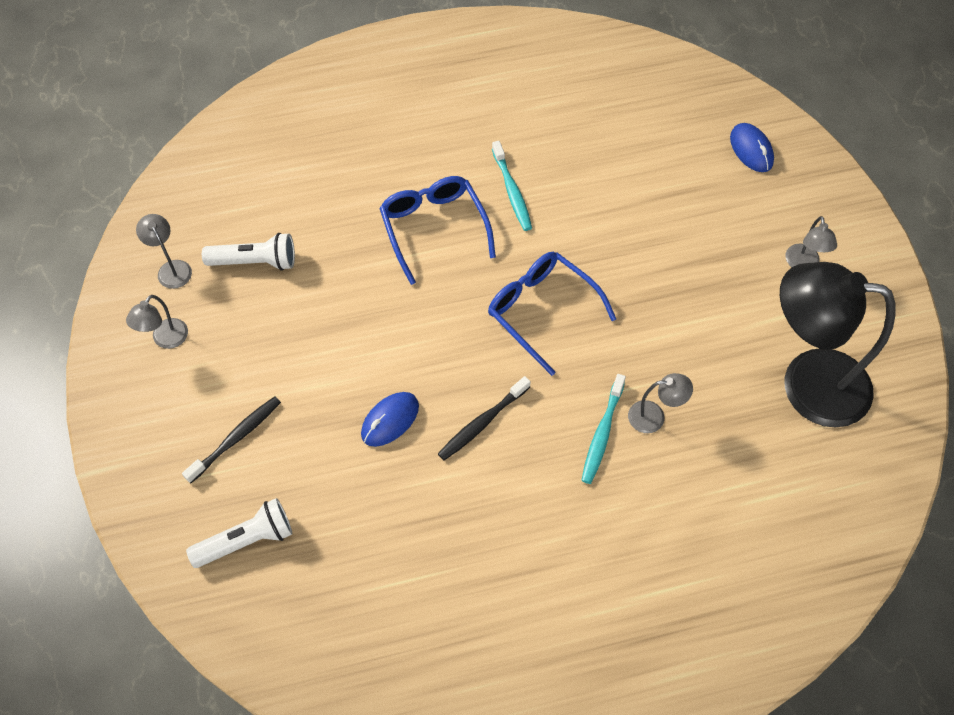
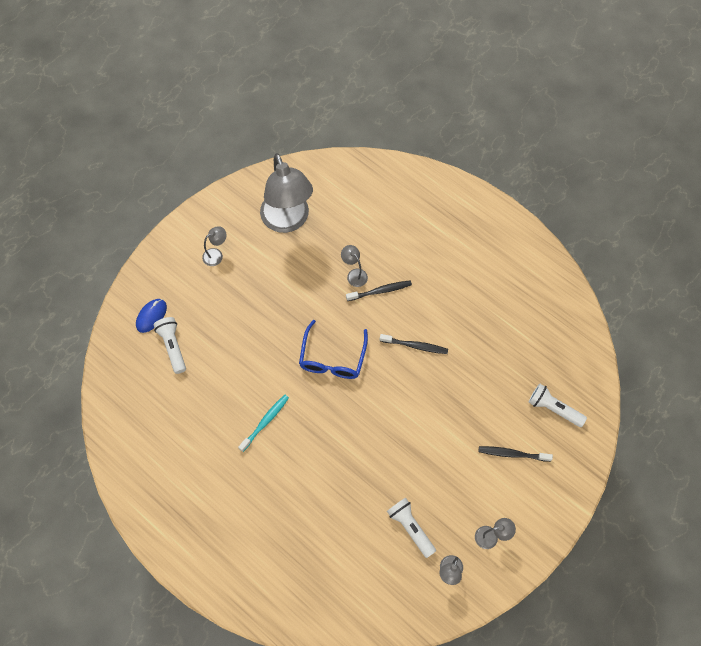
camera: 125 degrees left, 5 degrees up
(390, 420) = (446, 388): blue mouse -> none
(434, 229) = (320, 446): blue glasses -> none
(602, 433) = (380, 291): turquoise toothbrush -> black toothbrush
(689, 150) = (172, 347): none -> white flashlight
(807, 383) = (288, 221): black lamp -> grey lamp

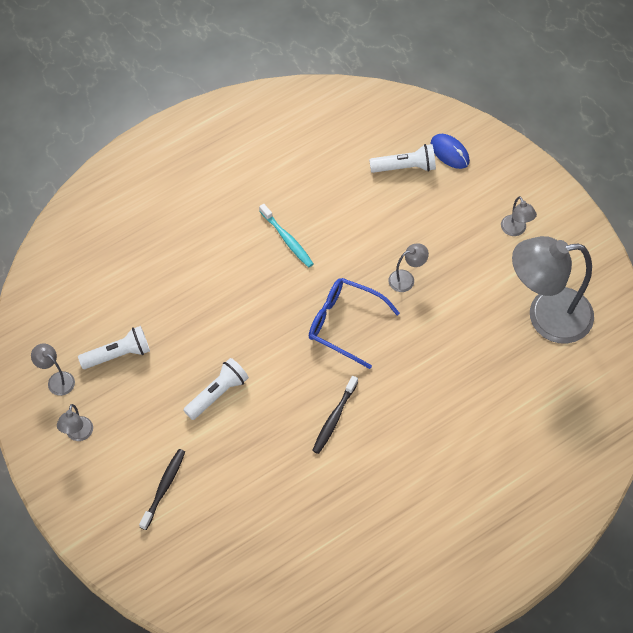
camera: 105 degrees right, 5 degrees down
(354, 274) = (451, 374): grey lamp -> grey lamp (406, 279)
(380, 291) = (420, 398): black toothbrush -> none
(553, 409) = (203, 555): white flashlight -> white flashlight (217, 393)

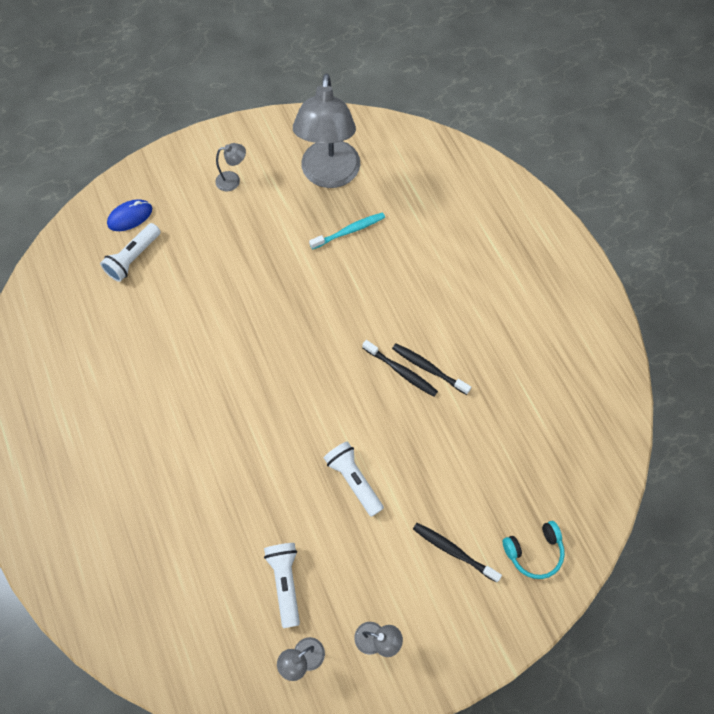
camera: 80 degrees left, 5 degrees up
(173, 559) = (534, 551): none -> turquoise headphones
(287, 239) = (187, 382): turquoise toothbrush -> turquoise toothbrush (349, 231)
(342, 443) = (428, 368): none -> black toothbrush
(345, 324) = (299, 344): blue glasses -> none
(405, 167) = (134, 258): white flashlight -> white flashlight turned 150 degrees counterclockwise
(406, 279) = (262, 280): grey lamp -> none

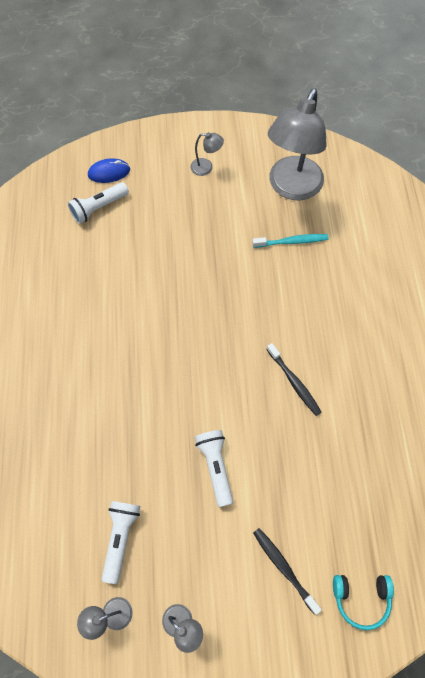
camera: 20 degrees right, 0 degrees up
(428, 368) = (320, 388): black toothbrush -> none

